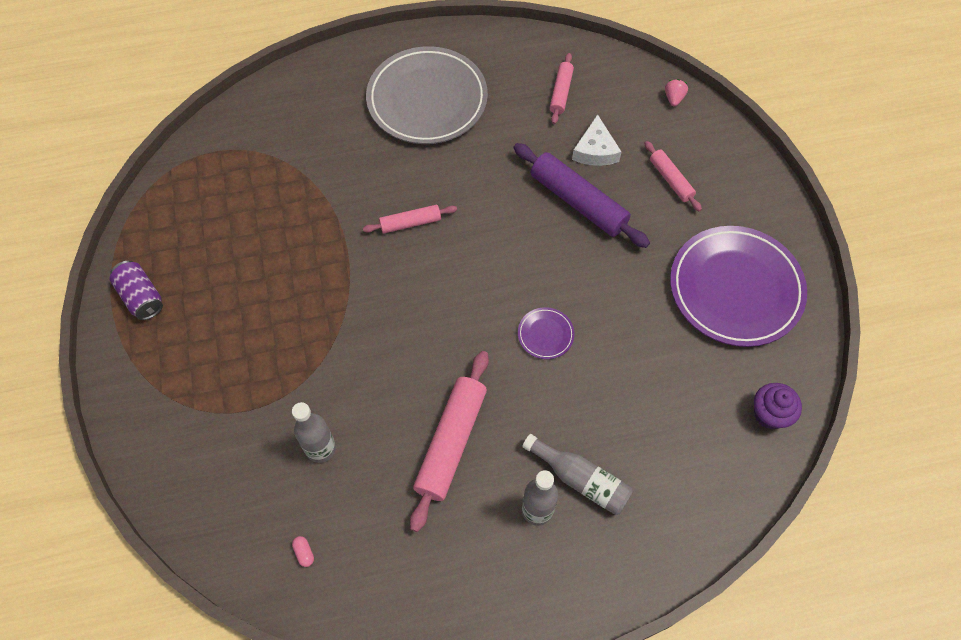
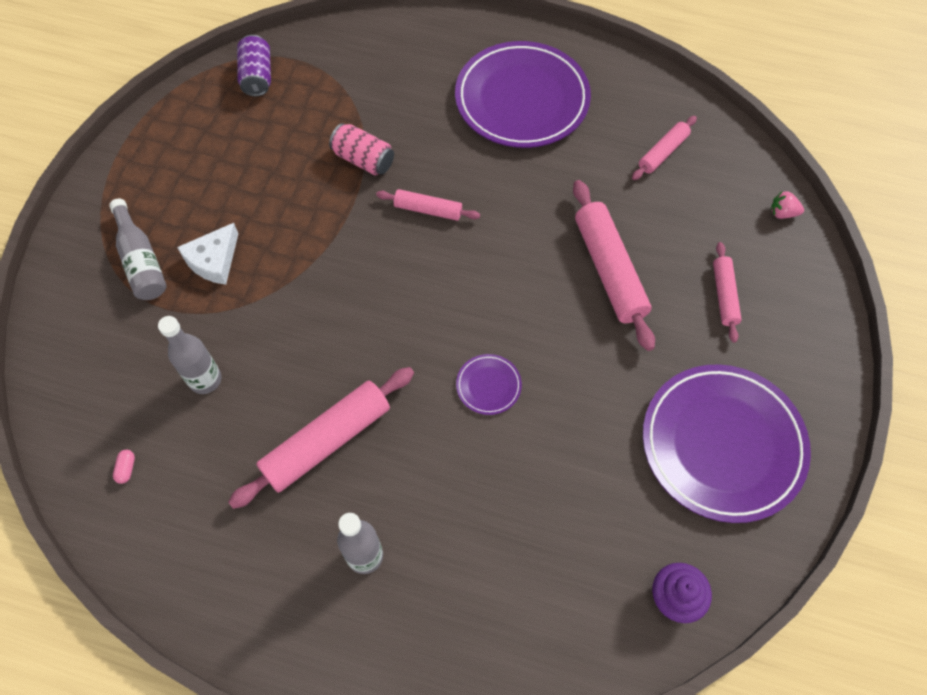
camera: 30 degrees right, 0 degrees up
(141, 297) = (146, 159): purple can -> purple can (257, 76)
(331, 208) = (363, 159): none -> pink can
(427, 100) = (522, 99): grey plate -> purple plate
(578, 202) = (609, 270): purple rolling pin -> pink rolling pin
(580, 479) = (428, 550): grey bottle -> grey bottle (141, 261)
(595, 150) = (661, 227): white cheese -> white cheese (214, 260)
(674, 98) = (782, 213): pink strawberry -> pink strawberry turned 120 degrees counterclockwise

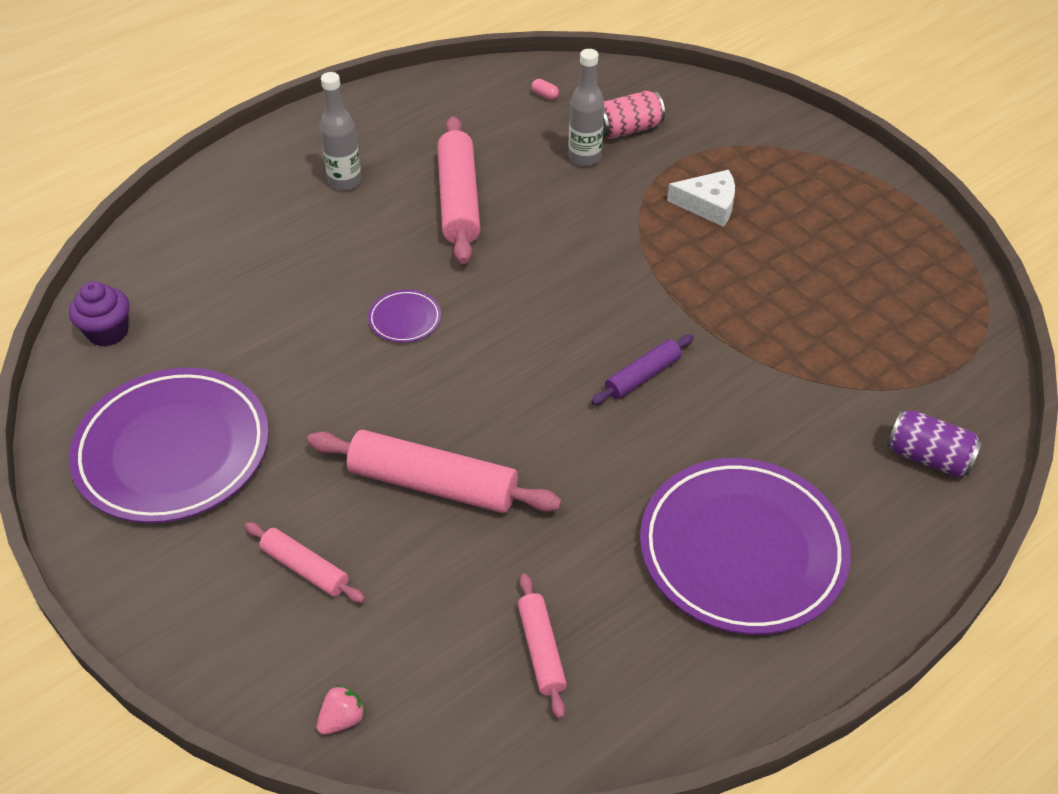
camera: 125 degrees right, 15 degrees down
(141, 261) = (745, 163): grey bottle -> none
(214, 260) = (708, 204): white cheese -> white cheese turned 120 degrees clockwise
(257, 76) = (948, 325): purple can -> purple can (928, 457)
(363, 159) = (754, 357): pink can -> pink can (628, 129)
(428, 210) = (642, 376): pink rolling pin -> purple rolling pin

